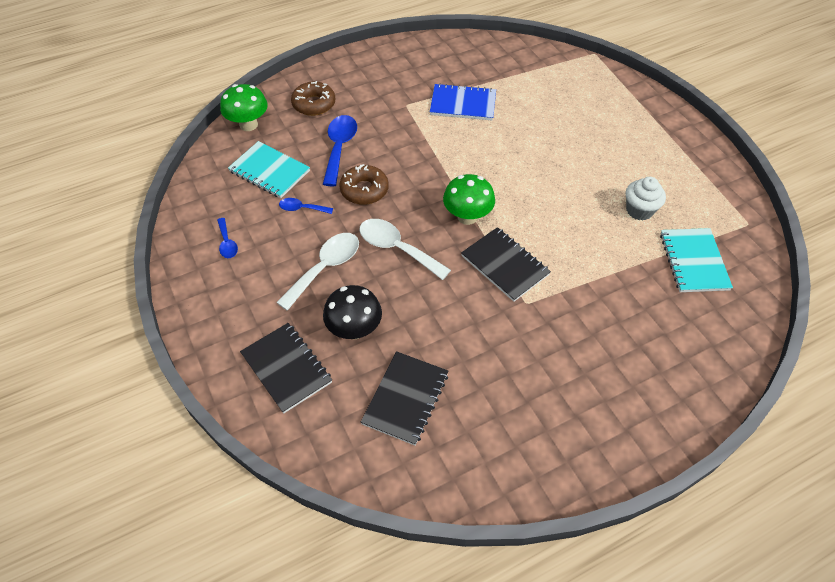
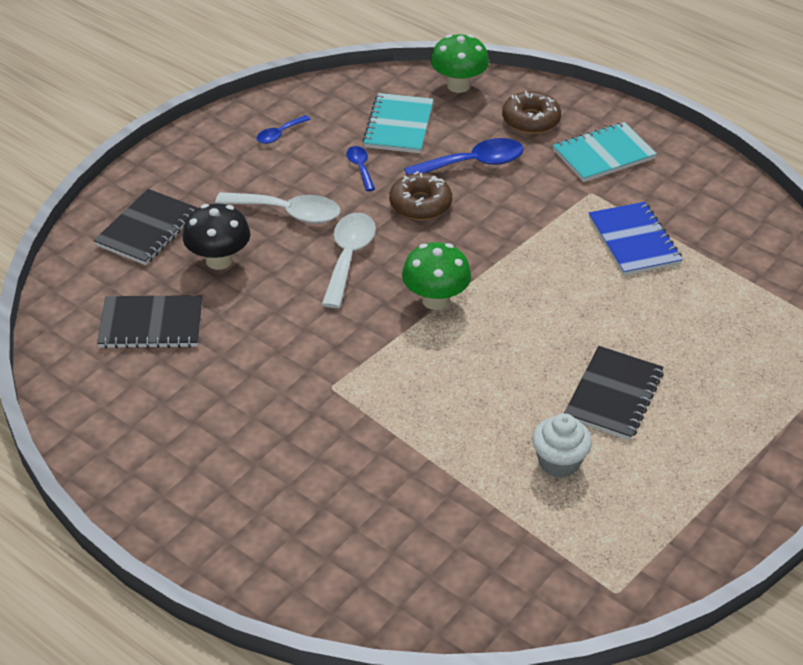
camera: 65 degrees right, 10 degrees down
(505, 265) = (378, 353): black notebook -> black notebook (613, 395)
(693, 261) = (499, 538): turquoise notebook -> turquoise notebook (603, 154)

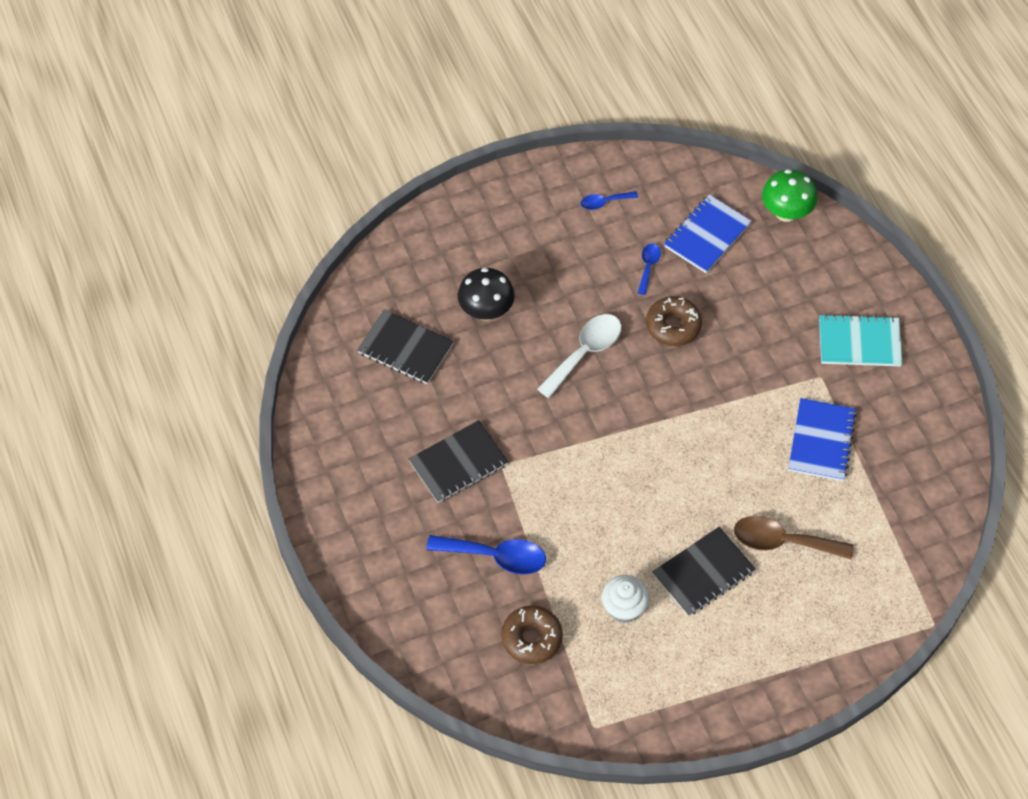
camera: 30 degrees right, 15 degrees up
(147, 229) = (449, 256): black notebook -> black notebook (458, 463)
(288, 213) = (564, 287): white spoon -> none
(398, 126) = (707, 235): turquoise notebook -> blue notebook
(435, 300) = (626, 424): green mushroom -> none
(473, 163) = (743, 303): blue spoon -> blue spoon (496, 556)
(530, 120) = (823, 278): brown donut -> brown donut (531, 638)
(667, 336) = (782, 541): none -> brown spoon

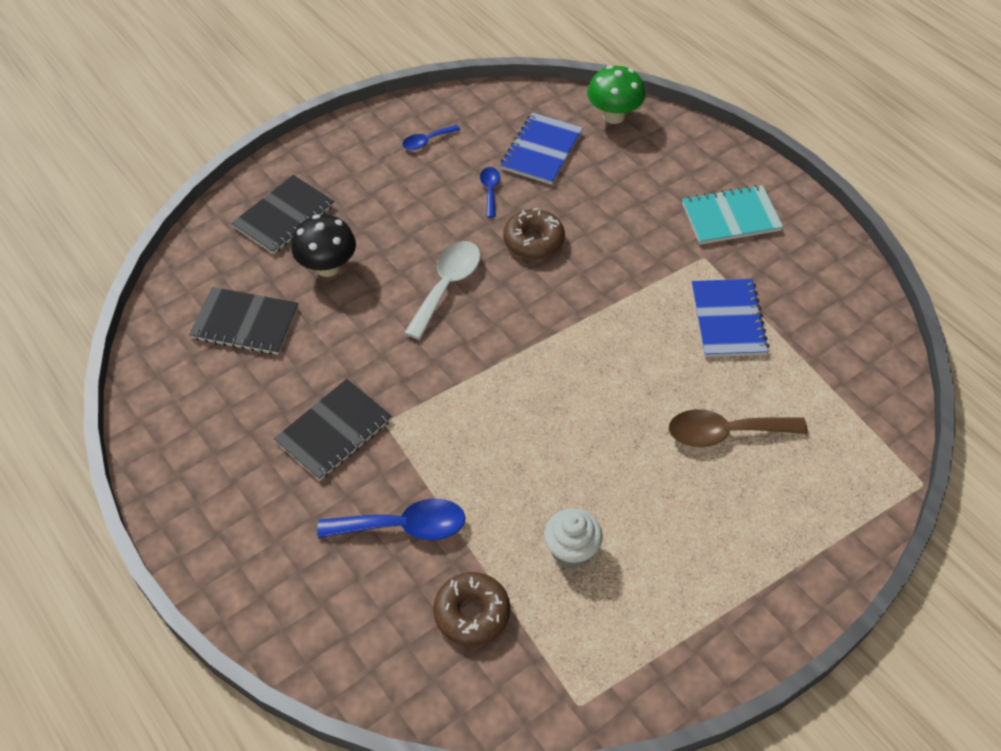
camera: 15 degrees left, 5 degrees down
(703, 573) = (649, 488): black notebook -> black notebook (284, 217)

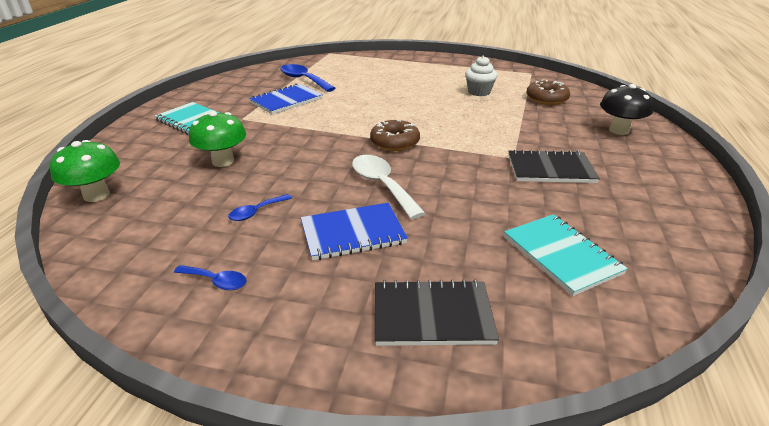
camera: 130 degrees left, 20 degrees down
(245, 323) = (561, 255): black notebook -> turquoise notebook
(327, 267) = (446, 248): black mushroom -> black mushroom (619, 130)
(403, 526) = (549, 126): blue spoon -> blue spoon (303, 80)
(447, 286) = (382, 185): white spoon -> white spoon turned 75 degrees clockwise
(533, 240) = (293, 172): brown donut -> brown donut (394, 142)
(541, 151) = (177, 209): blue notebook -> blue notebook (353, 233)
(604, 204) = (223, 161): none -> green mushroom
(725, 432) = (362, 84): brown spoon -> none

